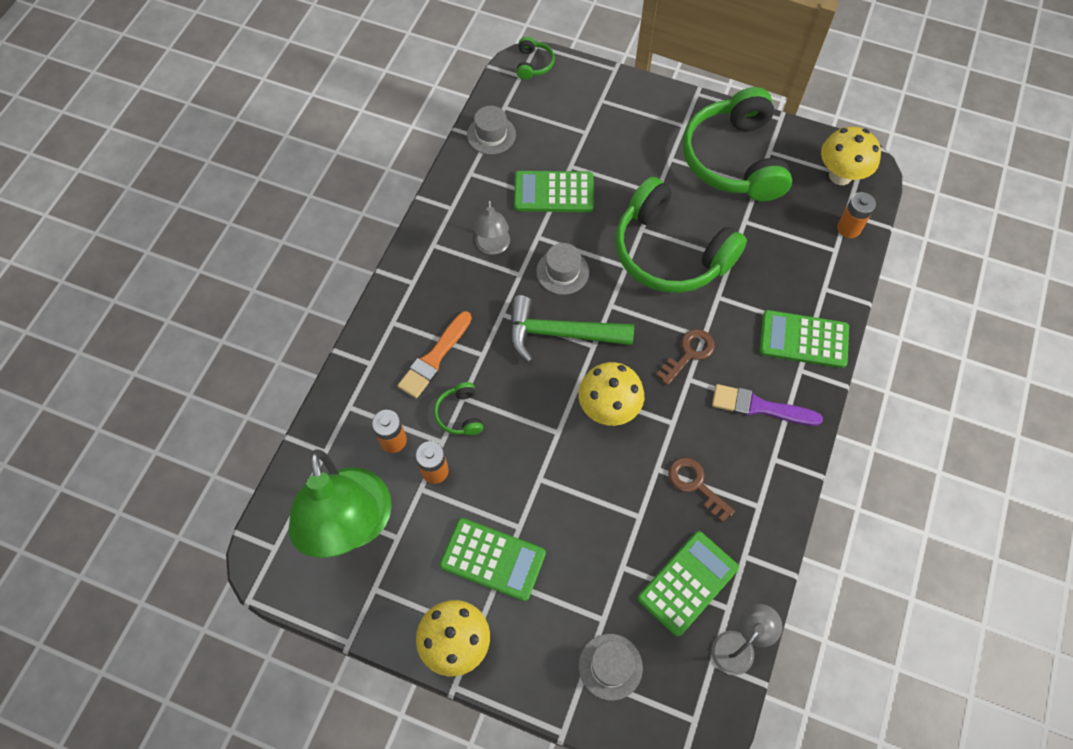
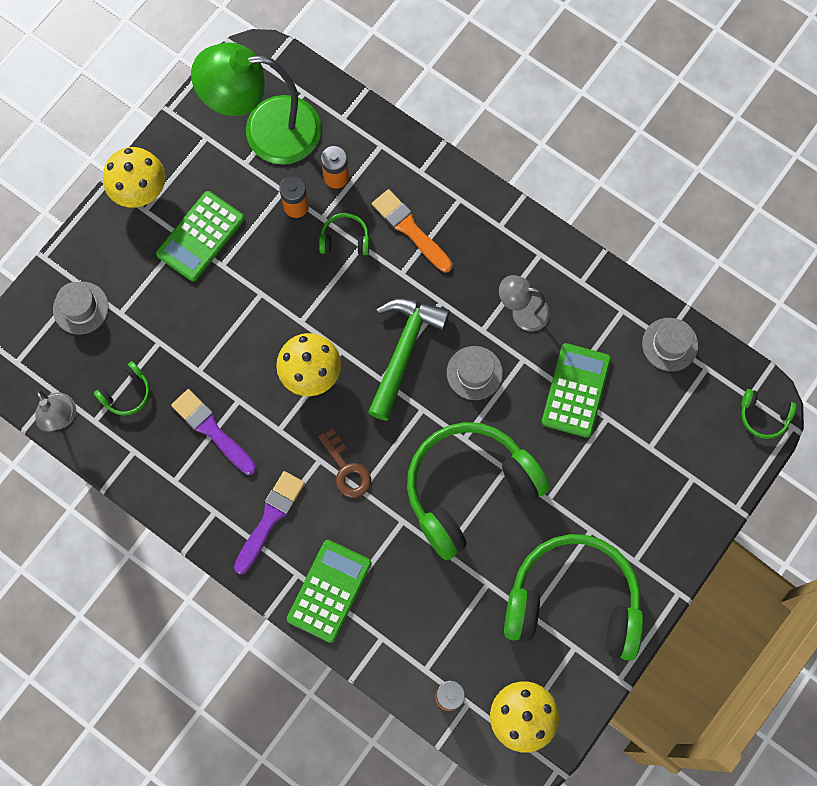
camera: 105 degrees right, 10 degrees up
(687, 583) = (127, 393): green calculator -> green headphones
(695, 485) = (212, 430): brown key -> purple brush

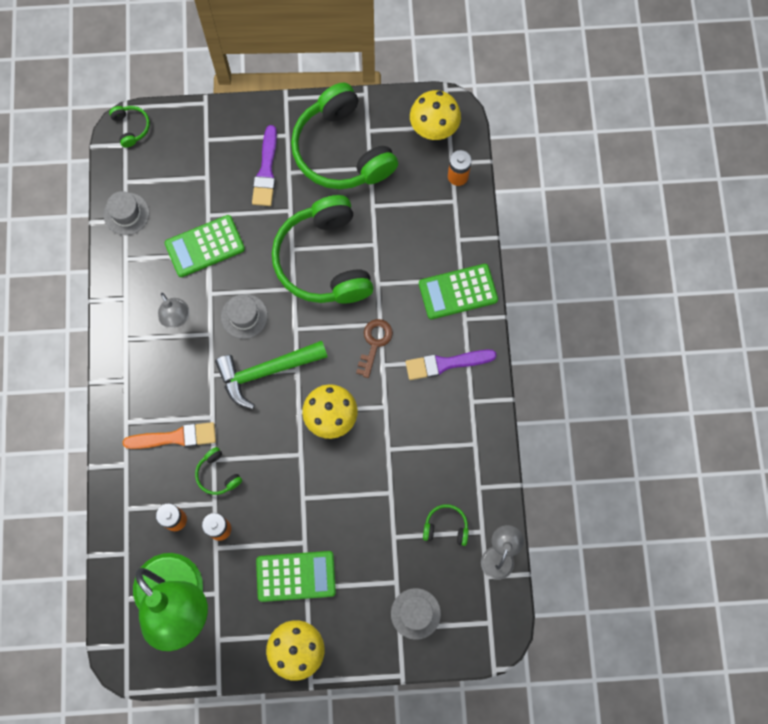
camera: 130 degrees left, 0 degrees up
(212, 430) = (422, 449): purple brush -> purple brush (266, 171)
(410, 229) = (175, 437): orange brush -> orange brush turned 105 degrees counterclockwise
(469, 489) = (324, 260): green headphones -> green headphones turned 60 degrees clockwise

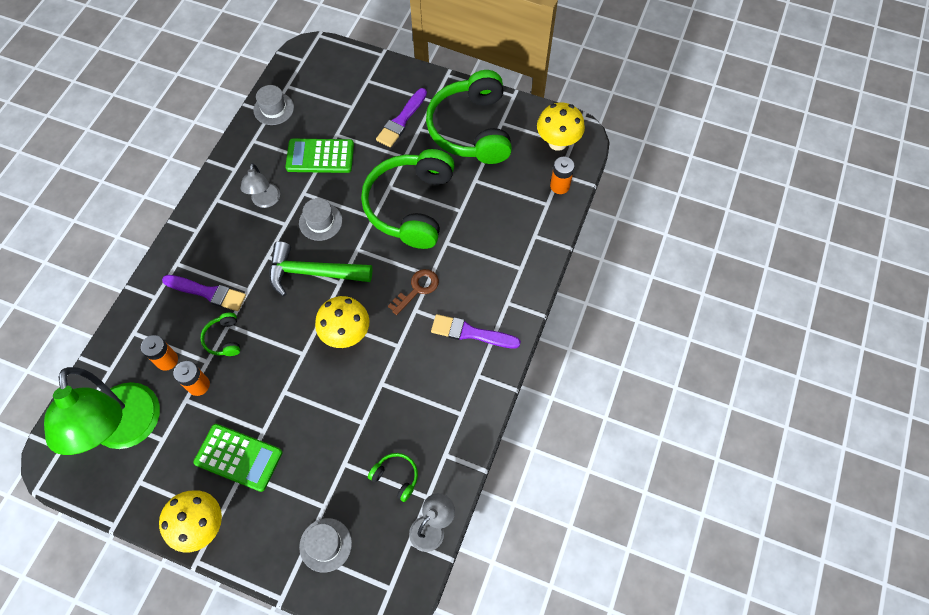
camera: 25 degrees right, 10 degrees down
(131, 127) = (315, 50): green headphones -> none
(175, 437) = (208, 293): orange brush -> purple brush
(458, 292) = (512, 277): green calculator -> none

